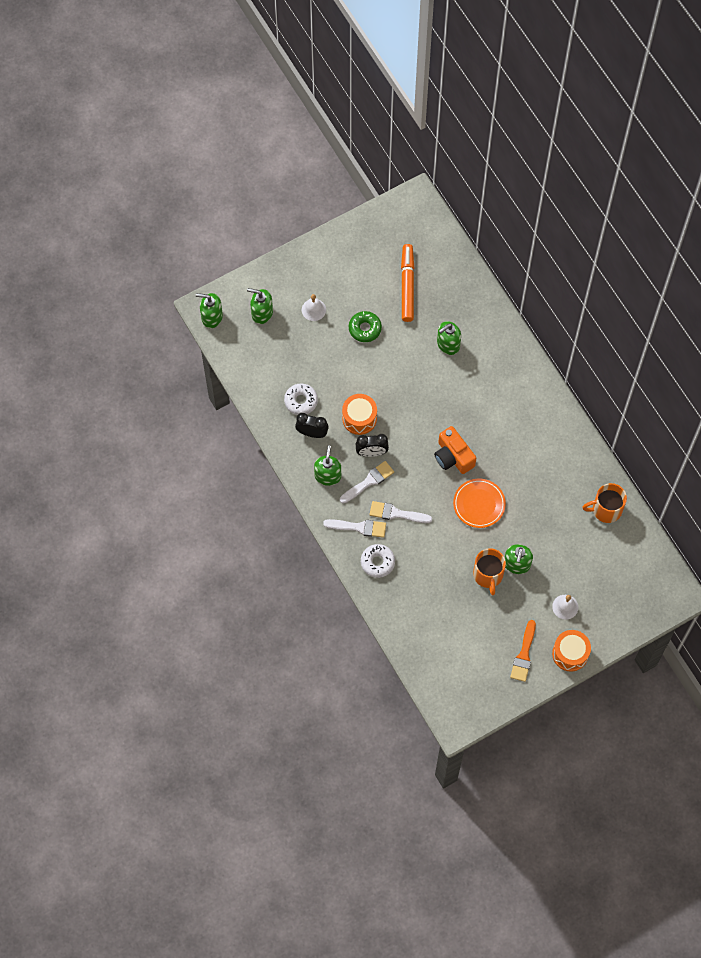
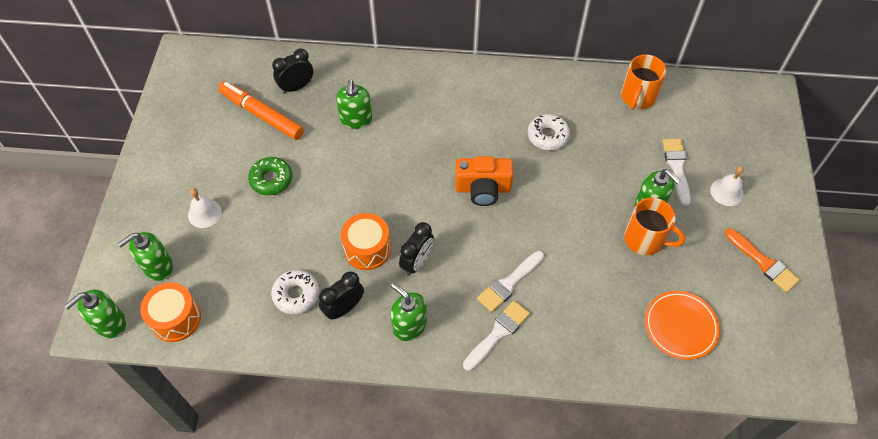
camera: 55 degrees left, 10 degrees down
(369, 481) = (449, 287): white brush -> white brush (677, 167)
(377, 562) = (556, 341): white donut -> white donut (547, 136)
(445, 289) = (296, 87): none -> black clock
(479, 504) = (555, 198): orange plate -> orange plate (680, 326)
(570, 654) = (786, 219): orange drum -> orange drum (176, 319)

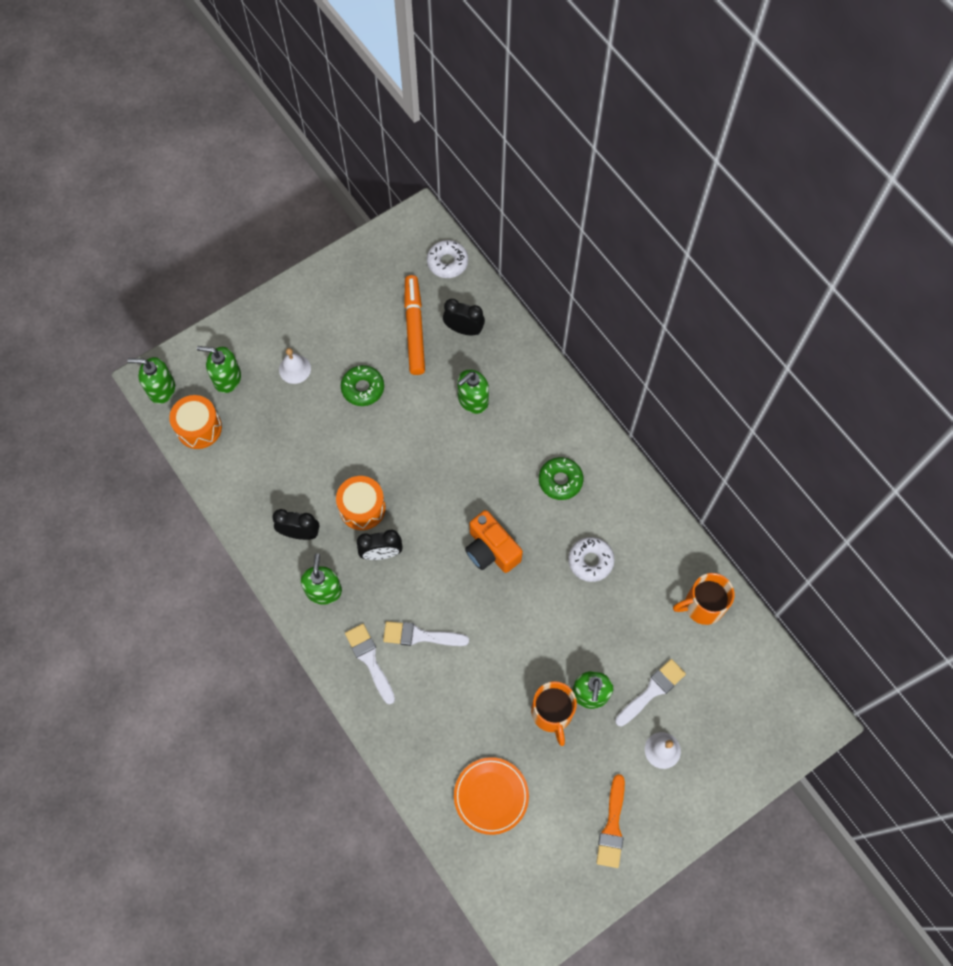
camera: 50 degrees right, 10 degrees up
(296, 295) = (283, 491): white donut -> white donut (447, 262)
(470, 111) = (560, 481): none -> green donut
(498, 333) = (370, 660): white brush -> white brush turned 120 degrees counterclockwise

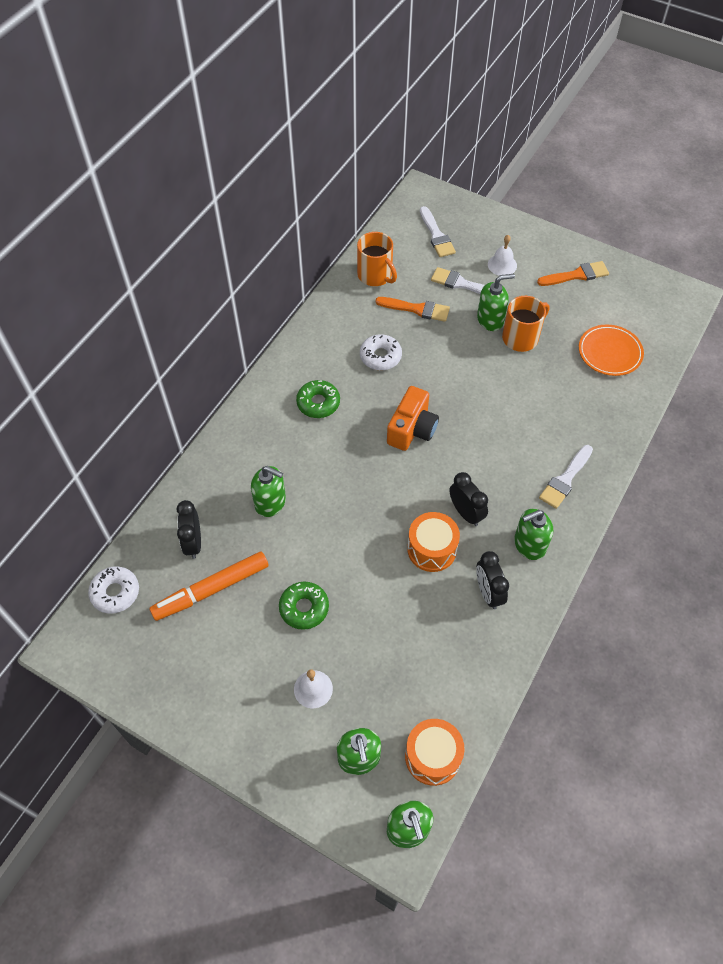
camera: 115 degrees left, 10 degrees down
(420, 636) = (520, 450): white brush -> white brush (436, 235)
(637, 625) = (416, 309): none -> orange brush

